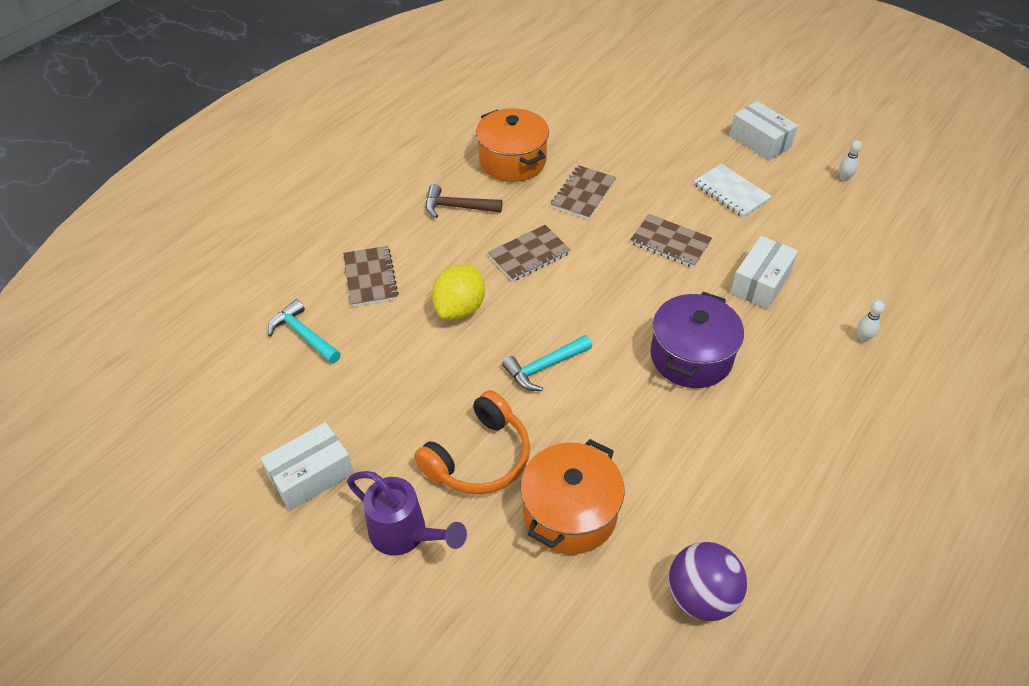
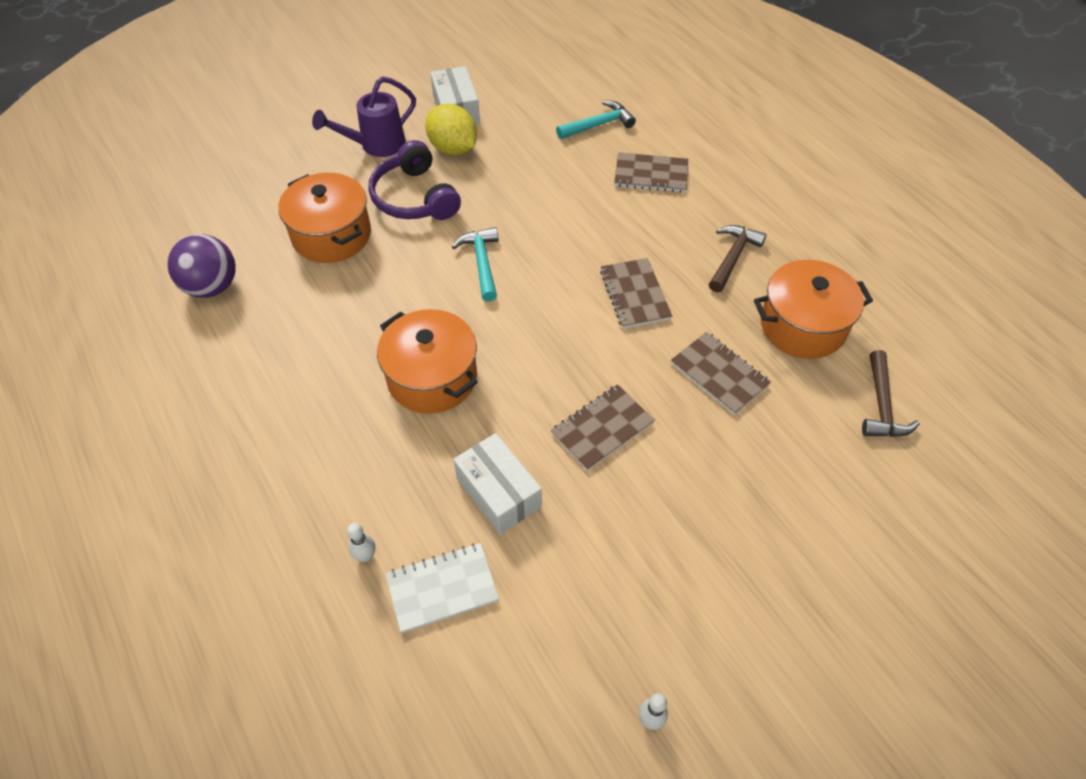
camera: 110 degrees right, 5 degrees up
(460, 309) = (582, 224): yellow lemon -> yellow lemon (453, 148)
(479, 457) = (415, 197): orange headphones -> purple headphones
(564, 119) = (881, 405): none -> brown hammer
(691, 357) = (432, 377): purple pot -> orange pot
(731, 192) = (670, 540): white notebook -> white notebook (442, 588)
(760, 141) = (774, 640): white box -> none

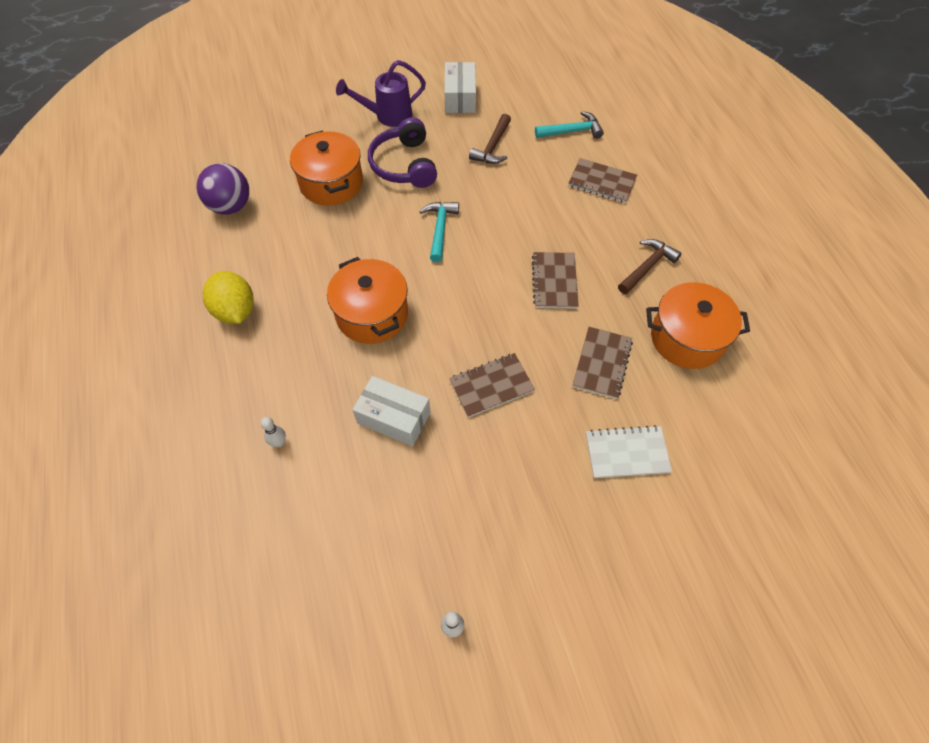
camera: 15 degrees right, 5 degrees up
(442, 588) = (327, 482): white notebook -> white notebook (626, 453)
(453, 148) = (447, 130): yellow lemon -> yellow lemon (235, 311)
(498, 492) = (394, 418): white box -> white box turned 45 degrees counterclockwise
(719, 374) = (602, 363): brown notebook -> brown notebook turned 45 degrees clockwise
(881, 405) = (732, 421): brown hammer -> brown hammer (492, 147)

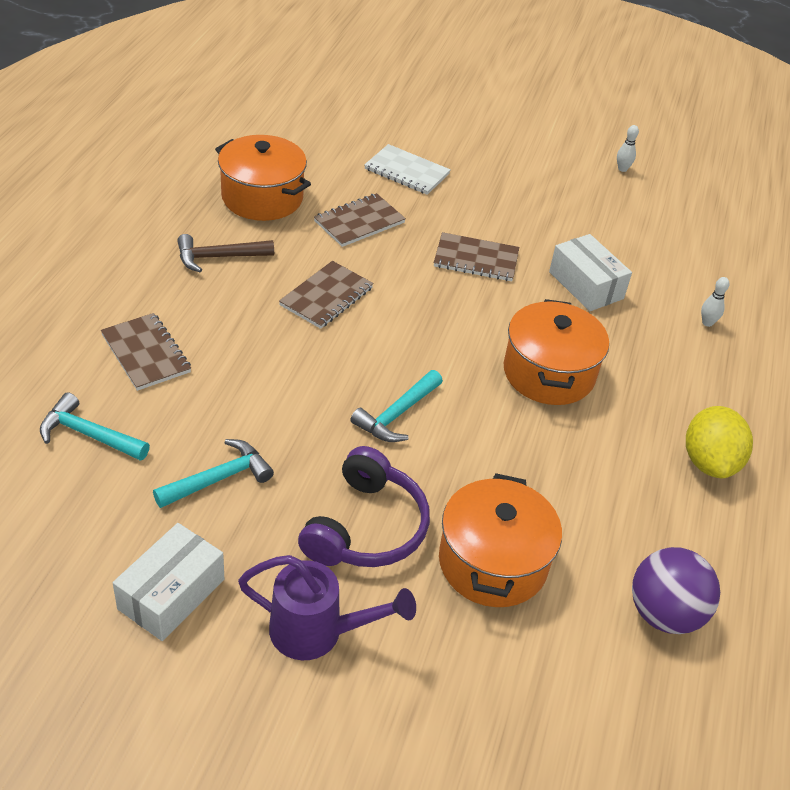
camera: 150 degrees left, 15 degrees down
(492, 147) = (218, 478): brown hammer -> turquoise hammer

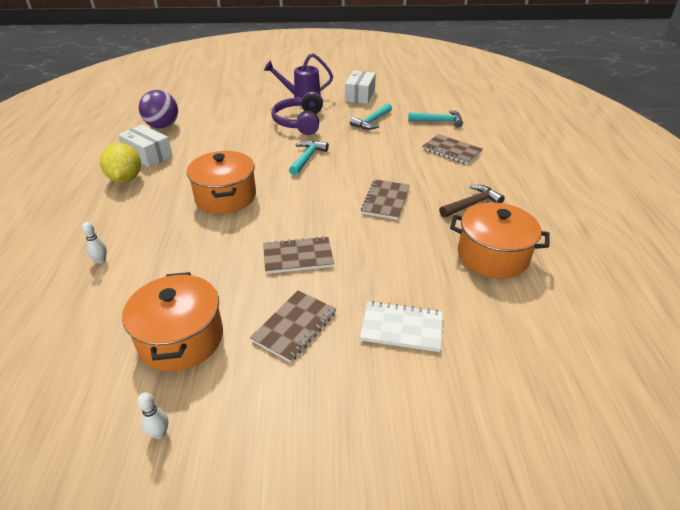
camera: 165 degrees right, 5 degrees down
(359, 222) = (404, 259): brown notebook -> brown notebook (294, 326)
(492, 562) = (241, 124): orange pot -> orange pot (181, 338)
(586, 285) = (203, 262): white box -> white box (148, 155)

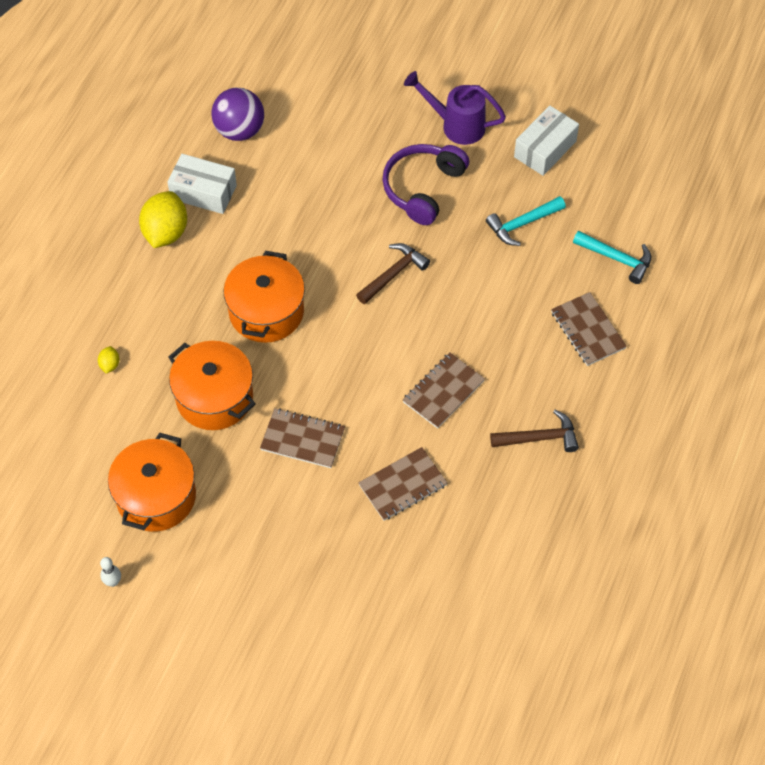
camera: 25 degrees right, 20 degrees up
(101, 260) = (110, 365): white bowling pin -> yellow lemon
(148, 155) = (203, 192): white box -> white box turned 45 degrees counterclockwise
(294, 326) = (258, 525): brown notebook -> brown notebook (403, 485)
(307, 158) = (393, 274): turquoise hammer -> brown hammer
(401, 328) = (353, 568): white notebook -> none
(492, 256) = (503, 522): orange pot -> orange pot (214, 397)

